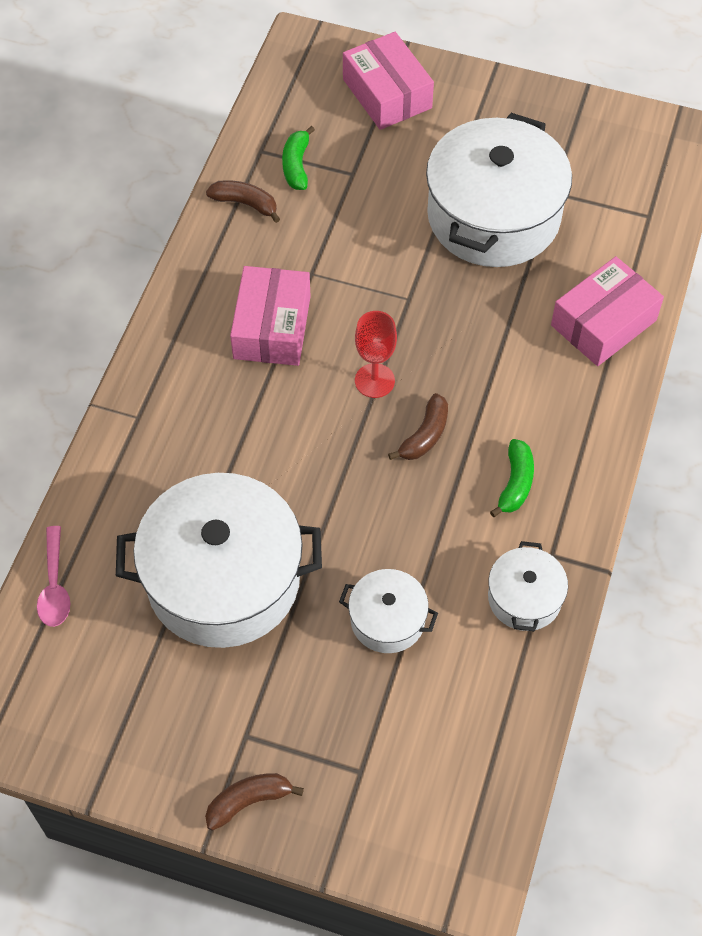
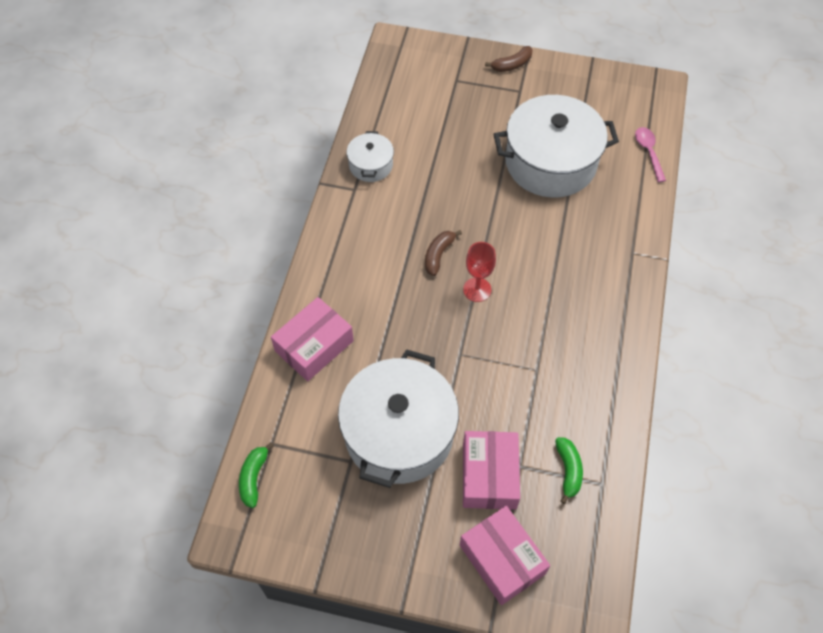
camera: 175 degrees right, 0 degrees up
(245, 204) = (602, 428): brown banana -> none
(272, 327) = (557, 323): pink box -> pink box (489, 475)
(387, 620) = (450, 148): white pot -> none
(515, 483) = (377, 229): green banana -> green banana (254, 477)

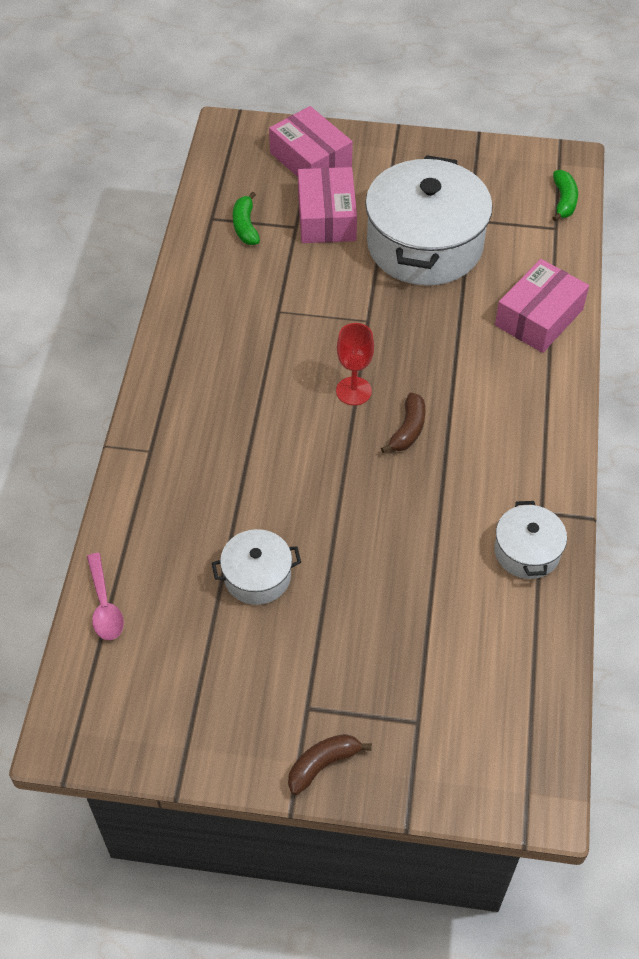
camera: 175 degrees right, 5 degrees down
(550, 162) = (257, 576): white pot -> white pot, size x0.48

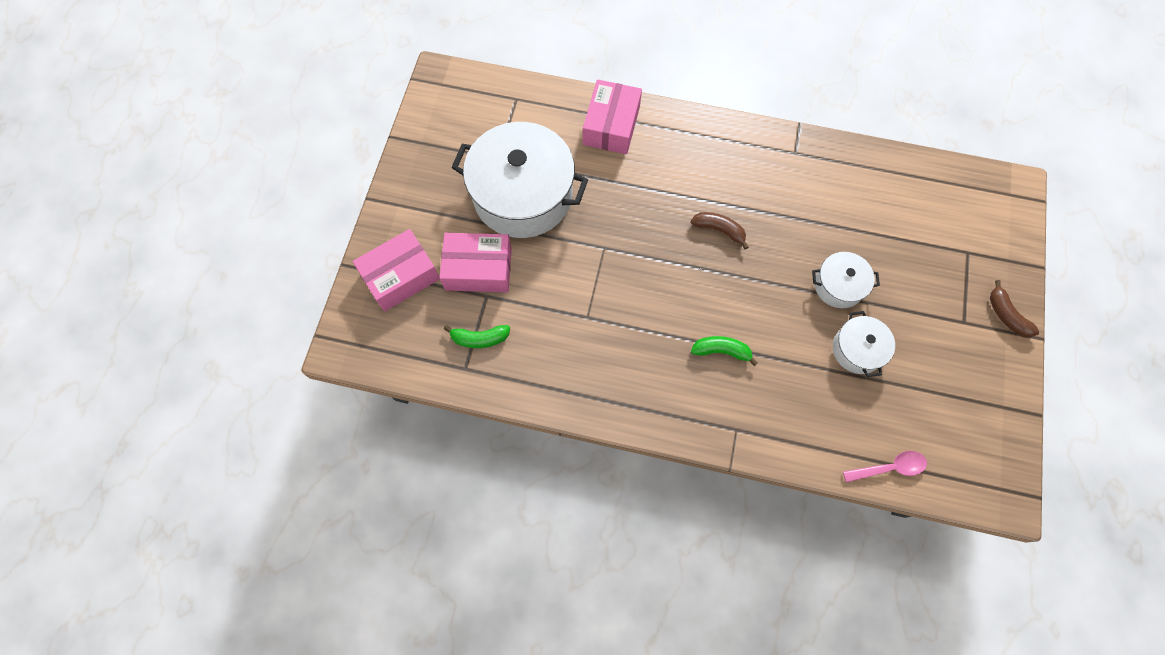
camera: 85 degrees left, 15 degrees up
(353, 391) = (679, 265): red goblet -> none
(527, 551) = (829, 167): white pot -> white pot (838, 286)
(539, 317) = (611, 125): pink box -> pink box turned 60 degrees clockwise
(564, 201) = (486, 88): green banana -> green banana (721, 351)

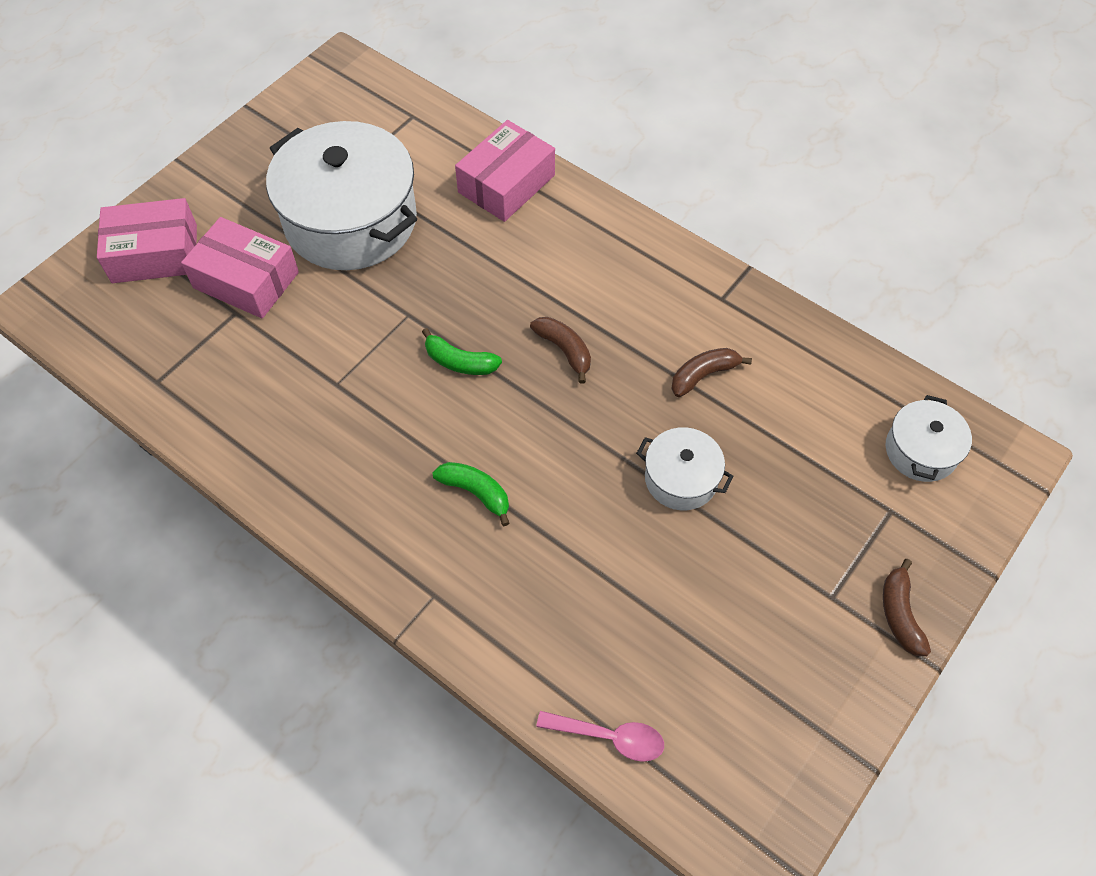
camera: 25 degrees right, 10 degrees down
(479, 338) = (195, 356): green banana -> green banana (459, 362)
(813, 210) = (703, 375): none -> brown banana
(857, 350) = (657, 568): white pot -> white pot (921, 451)

